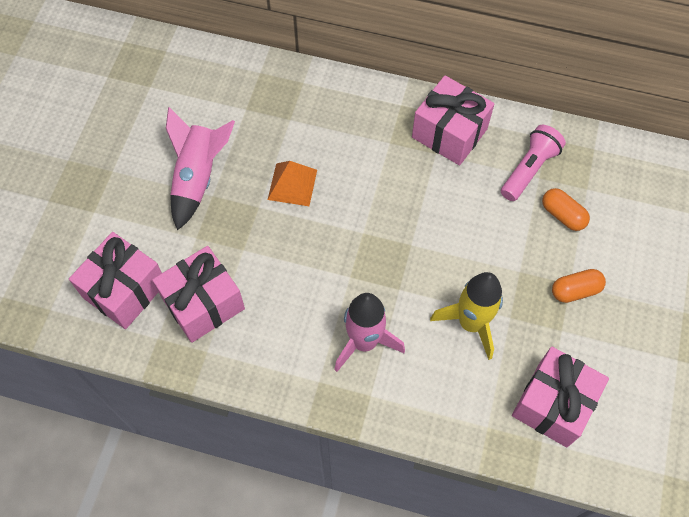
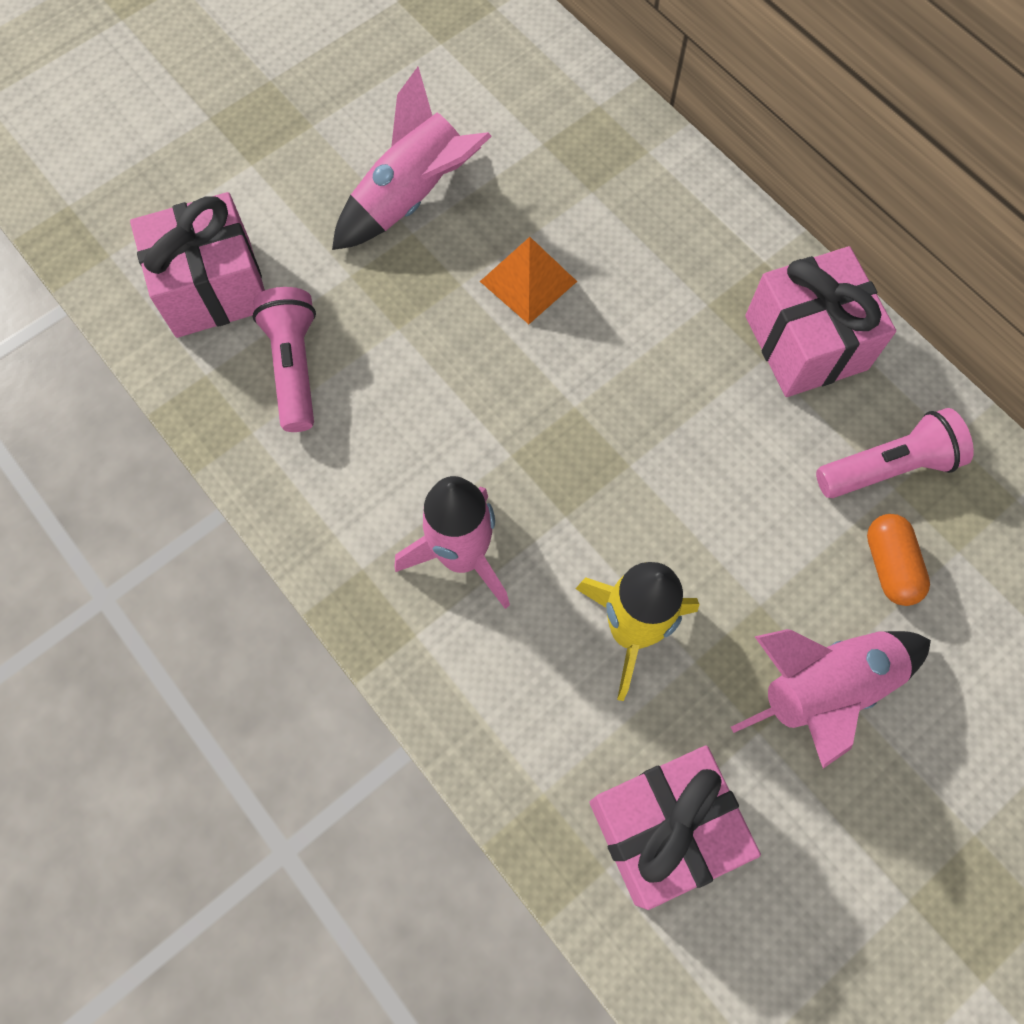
camera: 35 degrees right, 5 degrees up
(203, 303) = (294, 366): pink gift -> pink flashlight
(575, 290) = (824, 688): orange capsule -> pink rocket

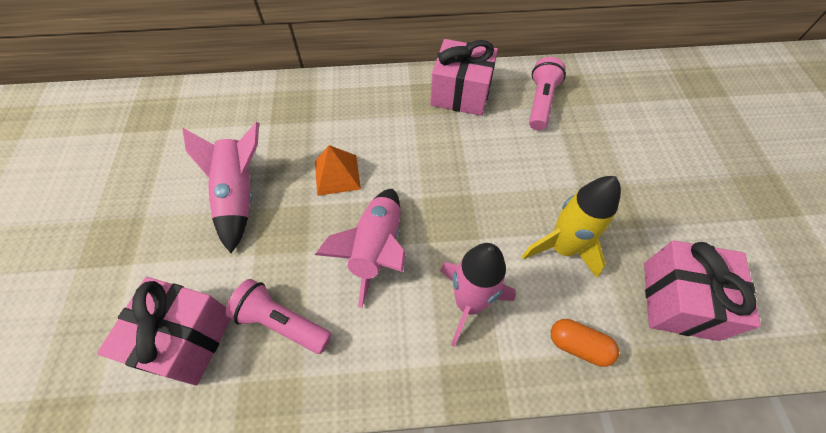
camera: 55 degrees left, 10 degrees down
(824, 688) = (635, 187): pink rocket -> pink rocket (376, 248)
(889, 565) = (588, 129): orange capsule -> orange capsule (578, 345)

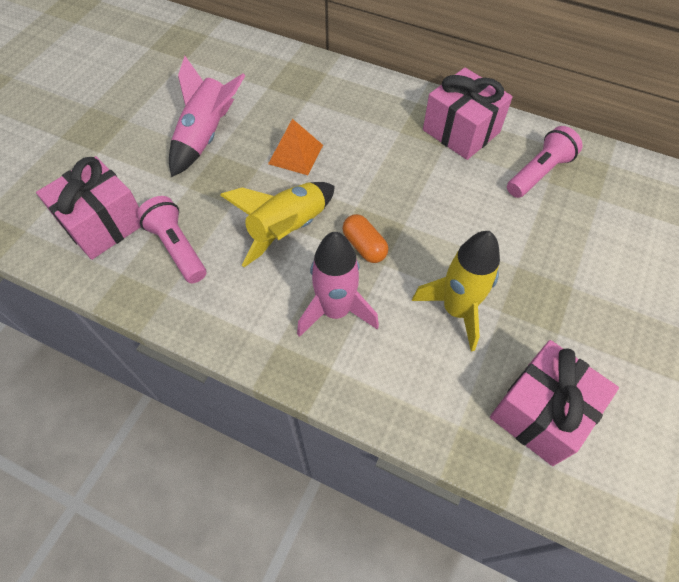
camera: 30 degrees right, 0 degrees up
(376, 248) = (288, 229): pink rocket -> yellow rocket
(578, 345) = (408, 394): orange capsule -> orange capsule (364, 246)

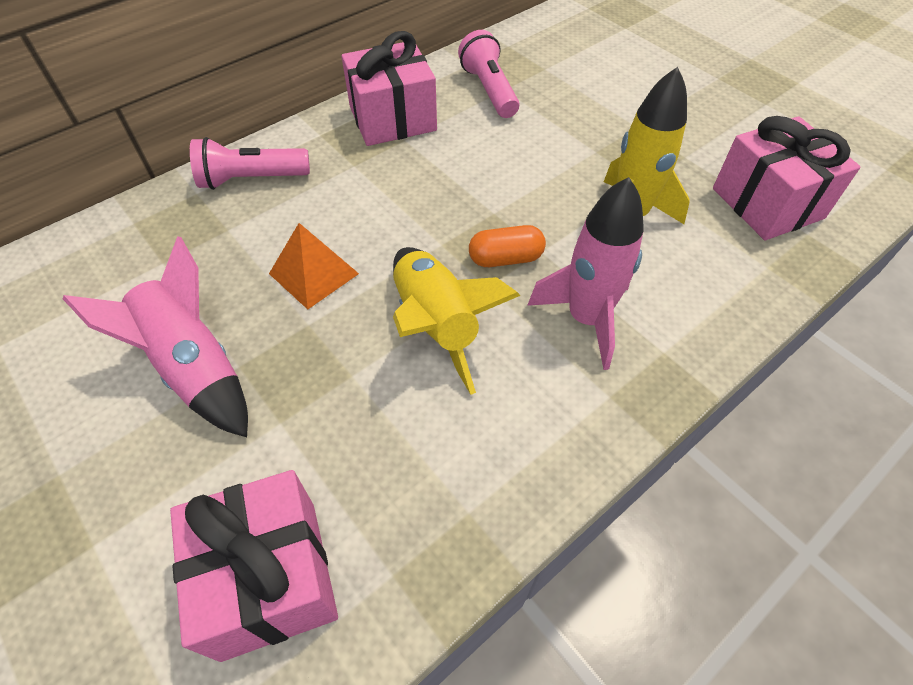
camera: 65 degrees left, 5 degrees down
(177, 247) = (388, 472): pink flashlight -> pink flashlight (251, 179)

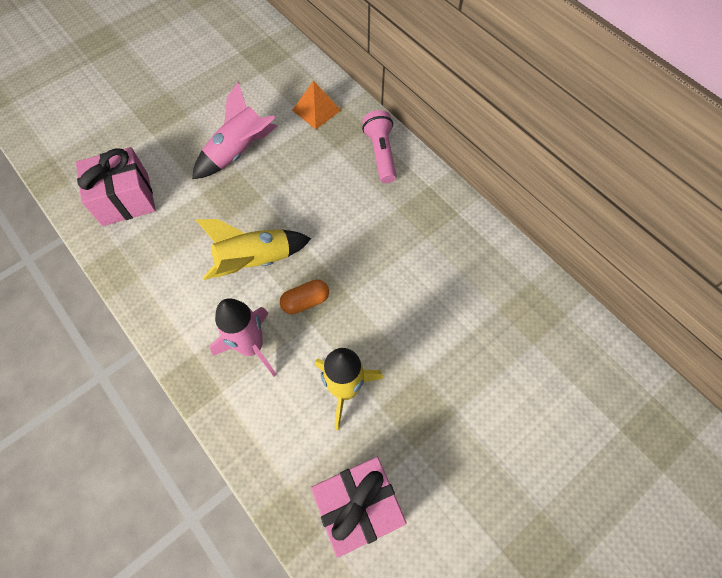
camera: 90 degrees right, 10 degrees up
(314, 273) = (299, 196): orange pyramid -> orange pyramid (316, 110)
(392, 118) = (450, 228): pink gift -> none
(489, 90) = (494, 296): pink flashlight -> none
(505, 259) = (305, 301): orange capsule -> orange capsule turned 75 degrees clockwise

